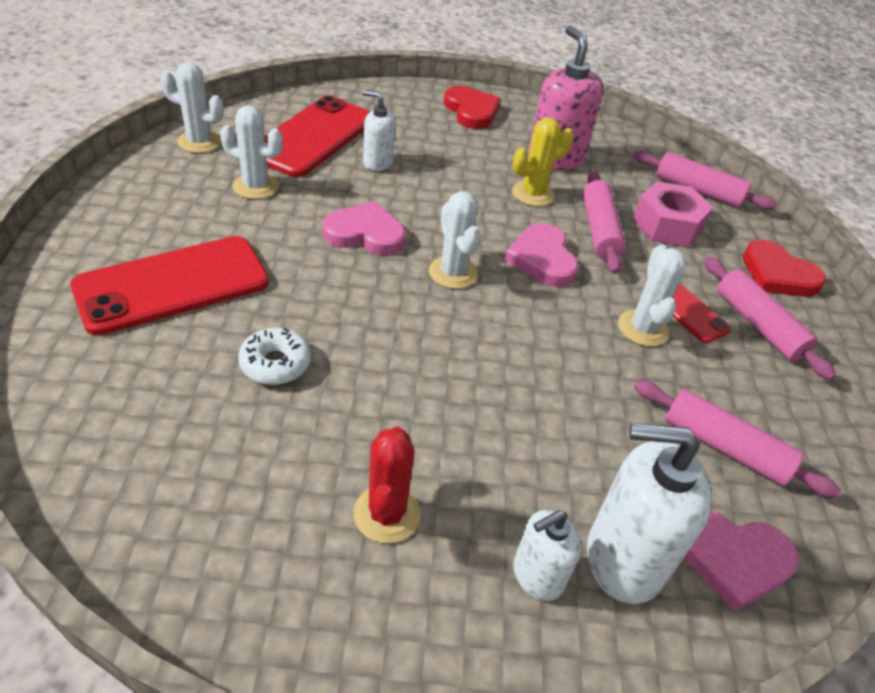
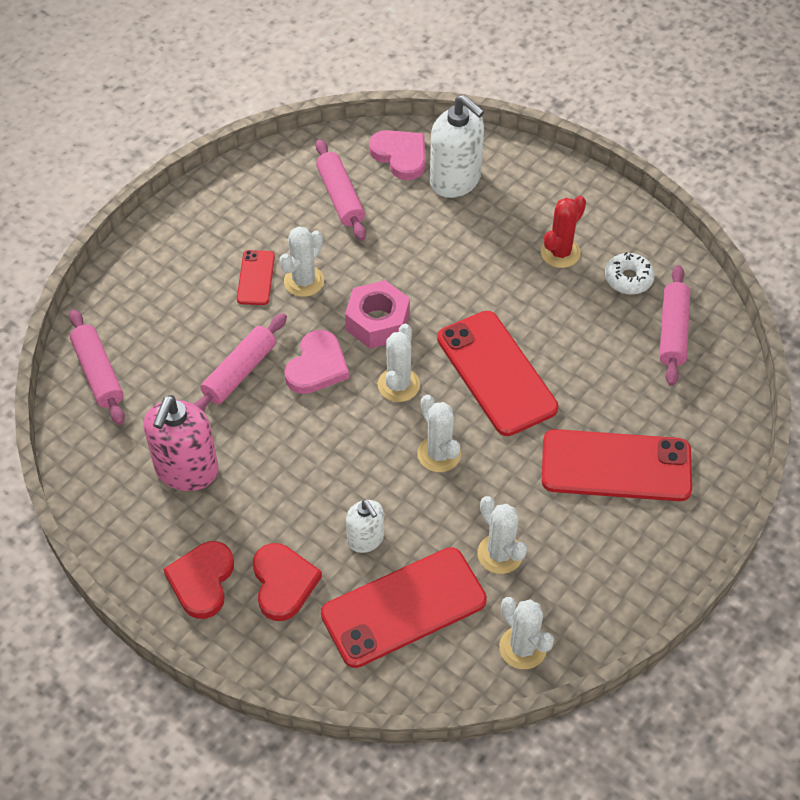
camera: 140 degrees left, 10 degrees up
(275, 364) = (573, 367): white donut -> white donut (628, 279)
(362, 322) = (496, 373): none -> red phone
(365, 233) = (439, 454): pink heart -> white cactus
(533, 194) = (255, 435): yellow cactus -> none
(537, 576) = (505, 194): white soap dispenser -> none
(667, 225) = (175, 351): pink nut -> pink nut (377, 322)
(758, 325) = (219, 246): pink rolling pin -> pink rolling pin (673, 331)
(778, 274) = (147, 272): red heart -> red heart (283, 583)

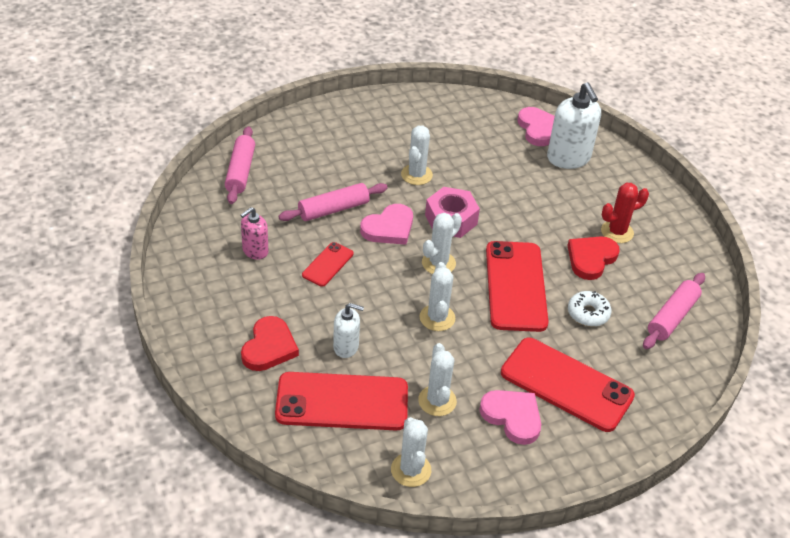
camera: 25 degrees right, 10 degrees down
(186, 470) = (255, 251): pink soap dispenser -> pink soap dispenser, size x0.57
(202, 581) = (216, 320): red heart -> red heart (591, 259)
(256, 278) = (385, 160): red phone -> red phone (327, 264)
(304, 281) = (416, 175): white cactus -> white cactus turned 45 degrees counterclockwise
(340, 197) = (478, 136): pink rolling pin -> none
(366, 539) = (346, 347): white soap dispenser -> white soap dispenser turned 75 degrees counterclockwise
(585, 532) = (512, 417): none -> pink heart
(628, 279) = (659, 269): white donut -> white donut (588, 313)

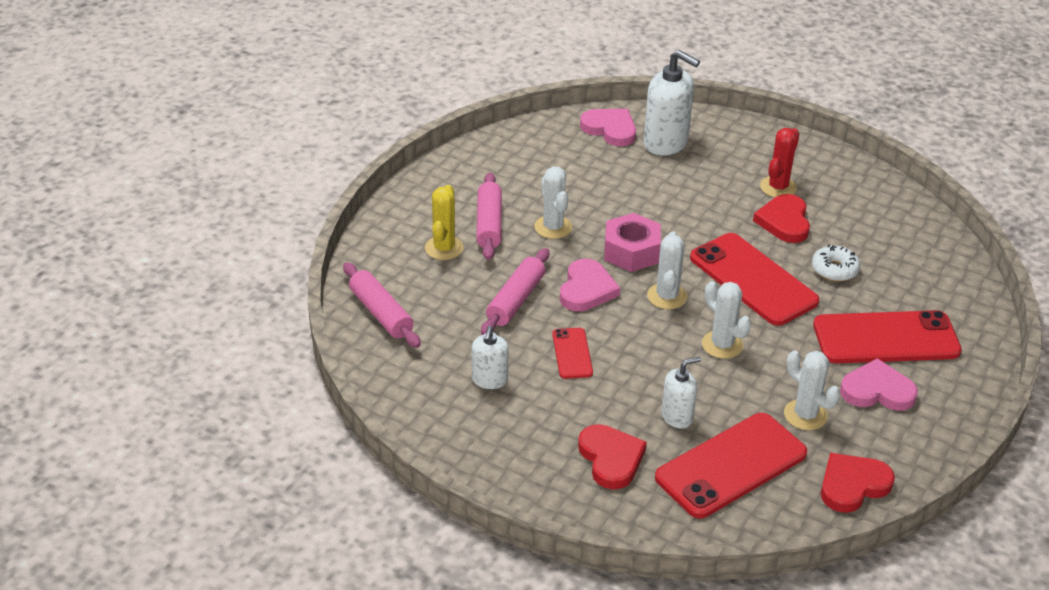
camera: 35 degrees left, 5 degrees down
(255, 251) = (489, 380): pink soap dispenser -> white soap dispenser
(328, 151) = (444, 248): none -> yellow cactus
(411, 470) = (852, 485): white cactus -> red heart
(672, 317) = (899, 235): pink rolling pin -> pink rolling pin (489, 224)

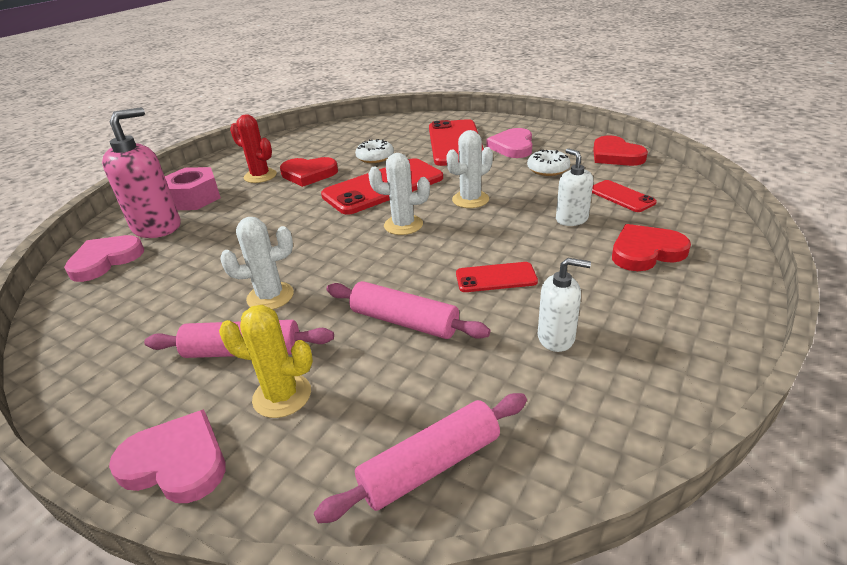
camera: 85 degrees left, 5 degrees down
(586, 289) = (388, 270): pink heart -> pink heart (176, 462)
(631, 251) = (330, 244): pink nut -> pink nut (194, 198)
(666, 143) = (157, 227): white soap dispenser -> pink soap dispenser
(731, 466) = (621, 196): red phone -> red phone, size x0.50
(805, 415) = (548, 169): white cactus -> white donut

